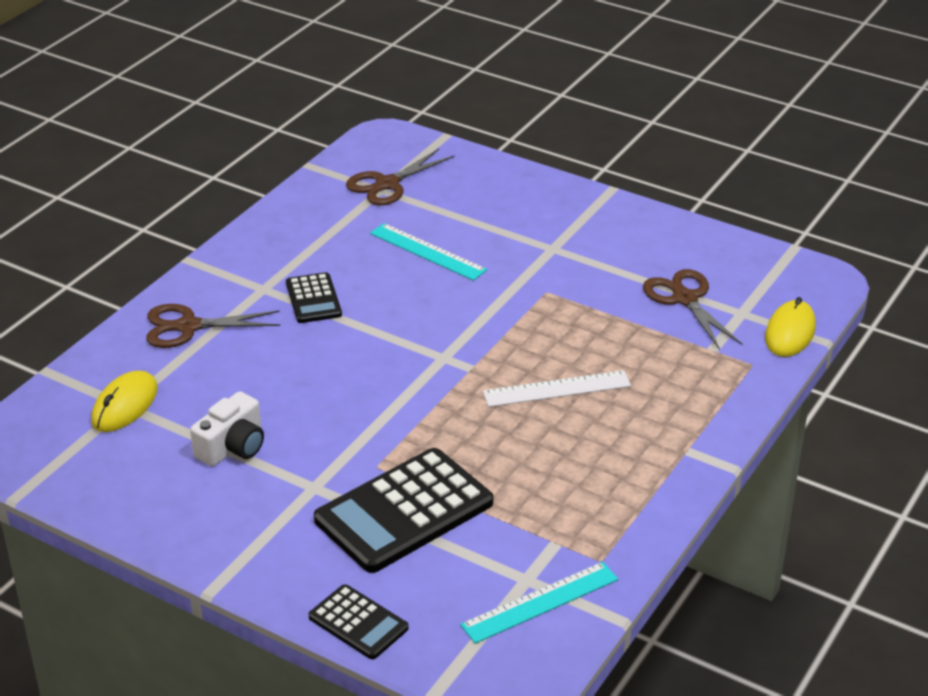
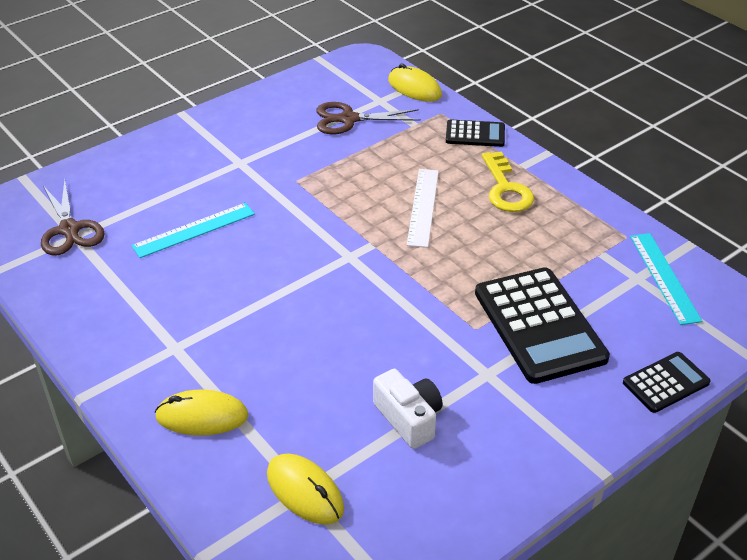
camera: 70 degrees left, 5 degrees up
(188, 327) = (202, 416): brown scissors -> yellow mouse
(313, 299) = (215, 316): black calculator -> black calculator (475, 134)
(631, 445) = (506, 189): none -> yellow key

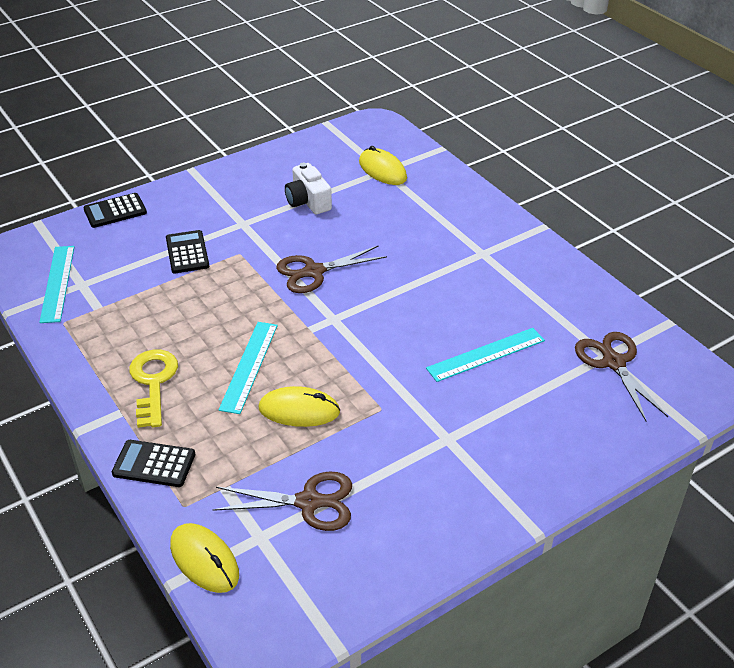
camera: 175 degrees left, 0 degrees up
(202, 416) = (454, 210): yellow mouse -> yellow mouse (299, 410)
(380, 309) = (313, 272): none -> brown scissors
(423, 207) = (249, 366): white ruler -> turquoise ruler
(539, 325) = (187, 252): black calculator -> black calculator, size x0.52

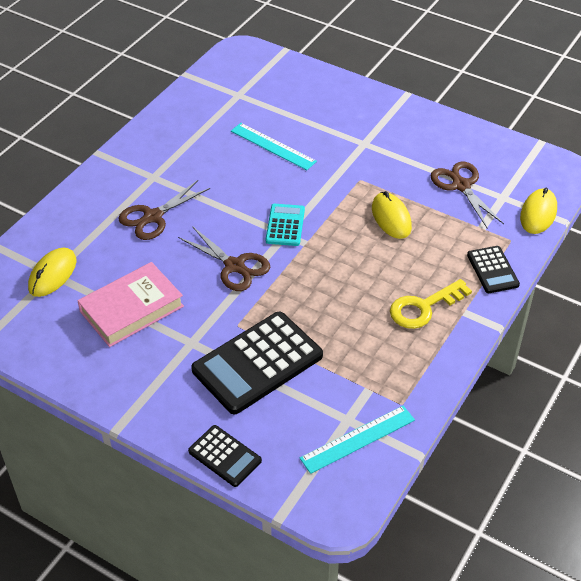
camera: 115 degrees left, 5 degrees up
(187, 252) = (257, 363): black calculator -> black calculator, size x1.91
(249, 366) = (368, 261): turquoise ruler -> none
(308, 201) = (132, 309): white camera -> pink book
(346, 322) = (285, 225): none -> turquoise calculator
(613, 362) = (243, 90): brown scissors -> brown scissors (153, 217)

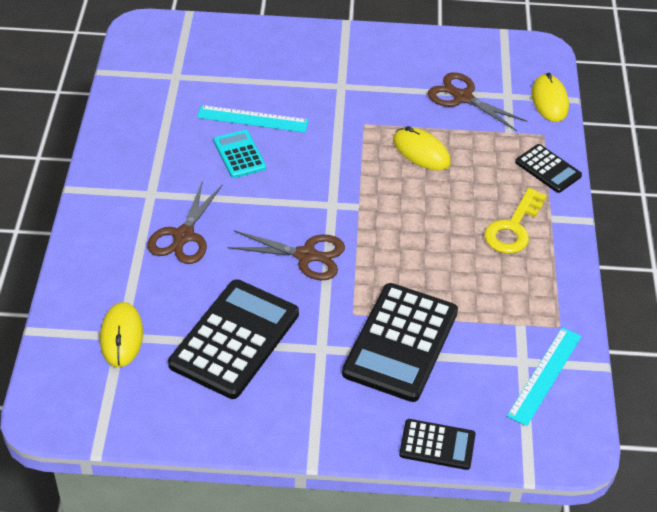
camera: 30 degrees left, 0 degrees up
(132, 309) = (235, 339): pink book -> black calculator
(285, 225) = (325, 196): turquoise calculator -> turquoise calculator (239, 154)

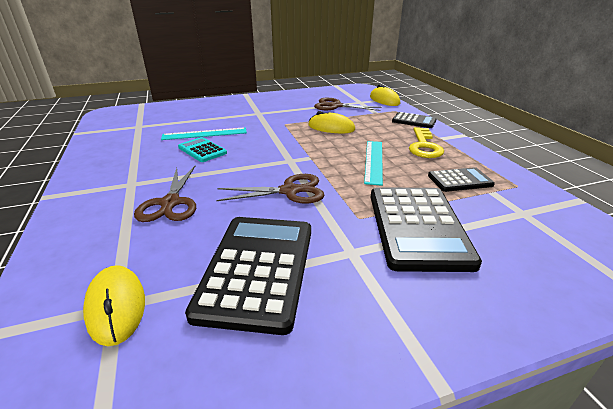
camera: 20 degrees left, 15 degrees down
(437, 445) = (544, 305): black calculator -> black calculator (460, 180)
(545, 375) = (551, 217): turquoise ruler -> turquoise ruler (374, 161)

